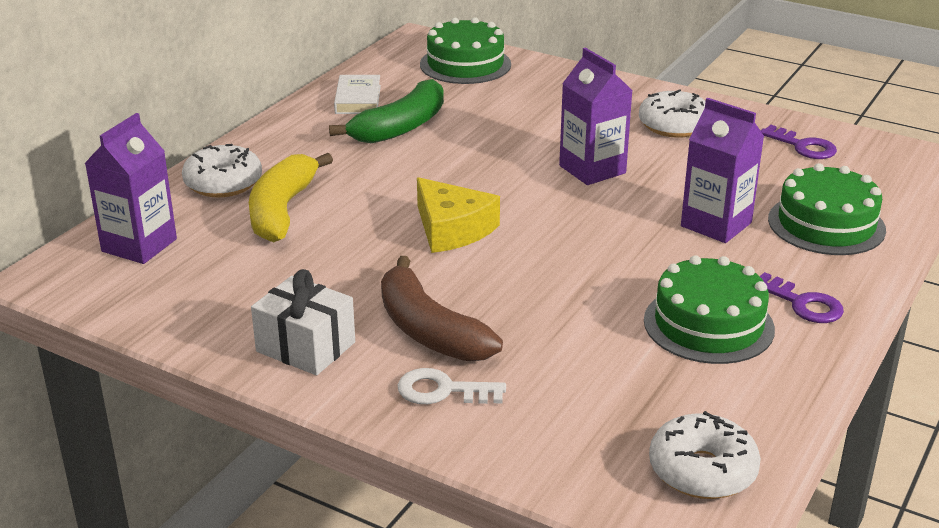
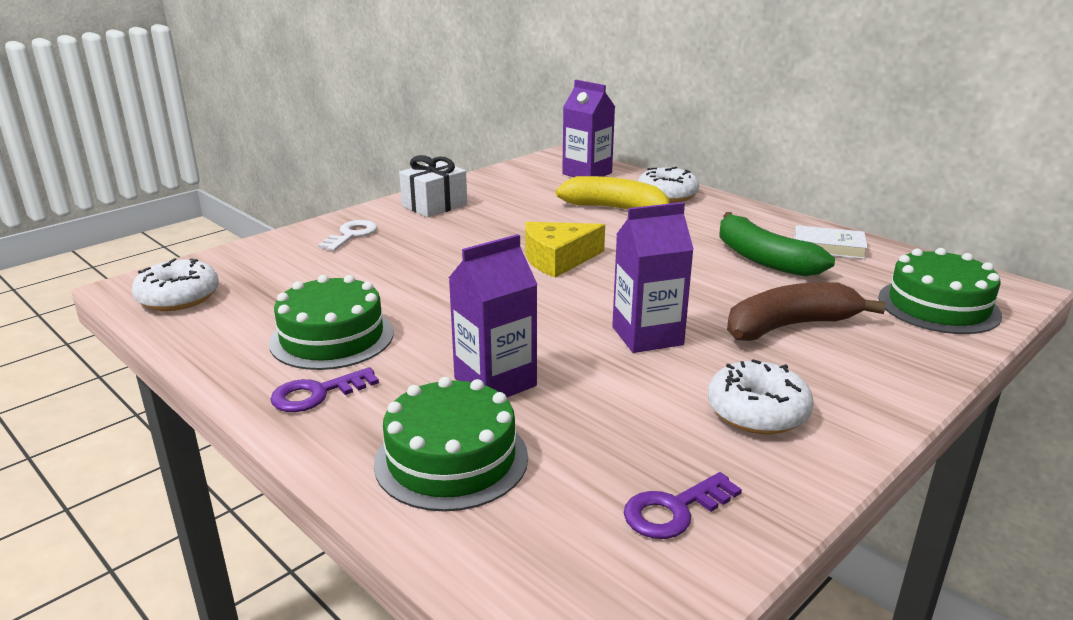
camera: 105 degrees right, 5 degrees down
(429, 330) = (422, 238): brown banana -> brown banana (790, 326)

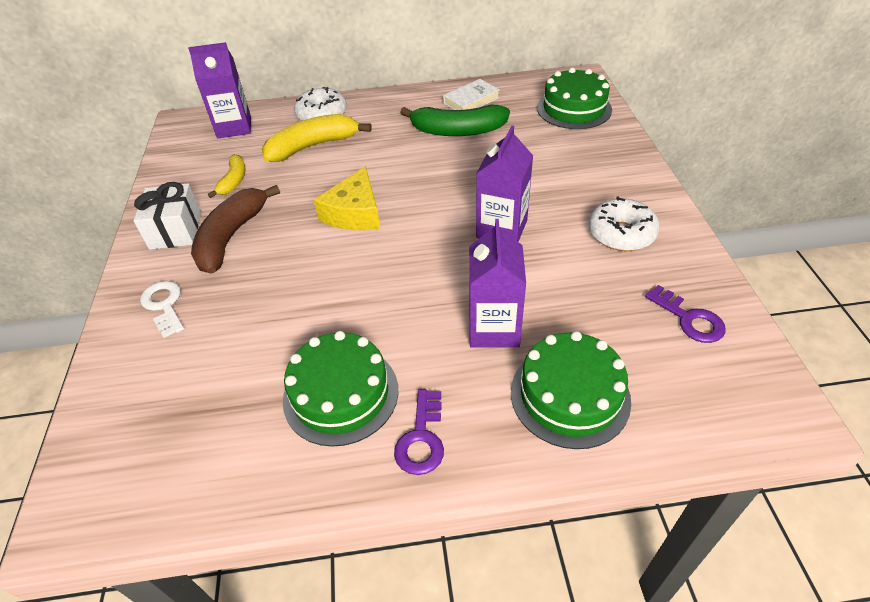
camera: 50 degrees left, 20 degrees up
(178, 297) = (140, 483): white donut -> none
(521, 200) = (233, 181): none -> yellow banana
(674, 510) = (689, 319): purple key -> purple key turned 45 degrees counterclockwise
(790, 326) = (545, 169): brown banana -> brown banana (231, 237)

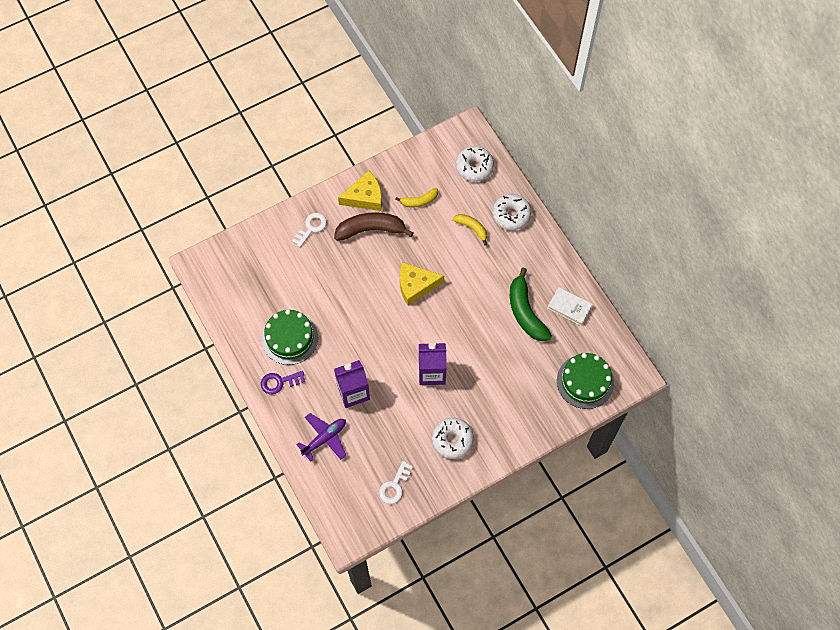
camera: 65 degrees right, 20 degrees up
(175, 230) = (365, 197): white gift -> yellow cheese
(234, 127) = (474, 167): purple carton -> white donut
(313, 146) = (472, 228): yellow banana -> yellow banana, size x0.57
(570, 395) = (324, 438): green cake -> purple plane
(689, 319) = (394, 486): purple key -> white key

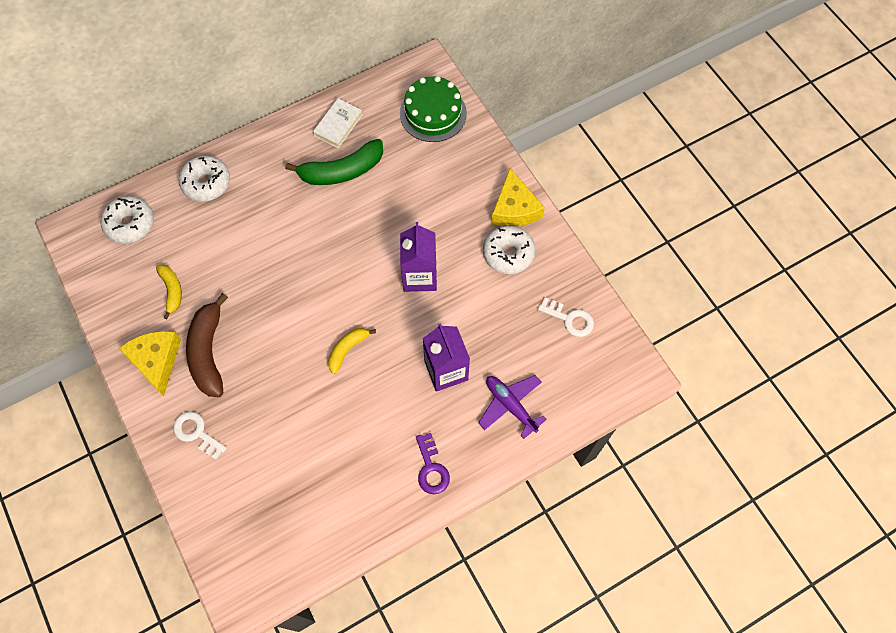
camera: 90 degrees left, 0 degrees up
(290, 338) = (366, 457): green cake -> none
(416, 285) = (297, 295): yellow cheese -> yellow cheese (514, 208)
(472, 228) = (220, 228): yellow banana -> yellow banana (347, 349)

